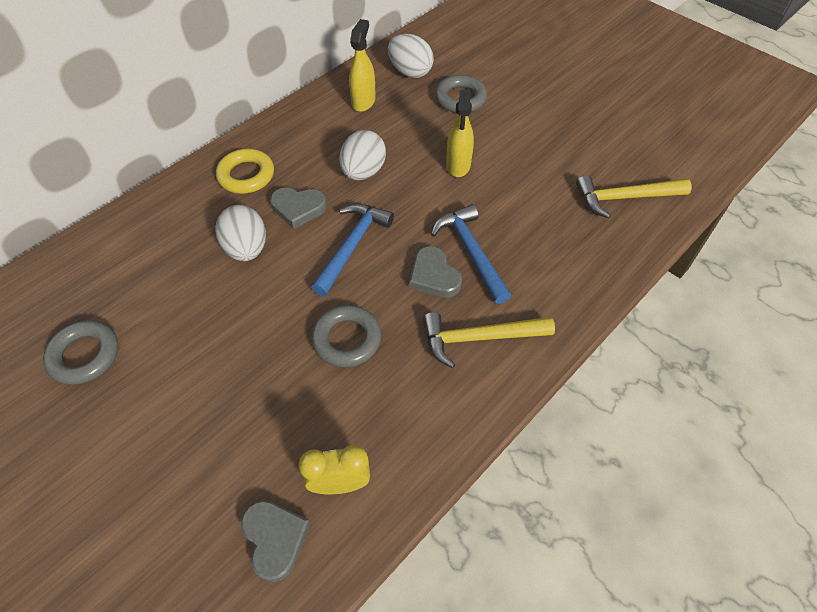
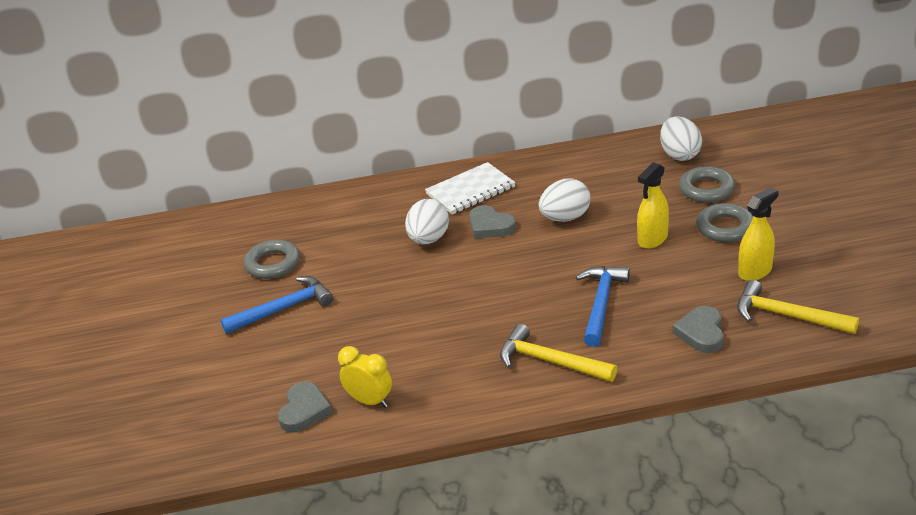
camera: 40 degrees right, 20 degrees down
(246, 175) = (470, 190): yellow ring -> white notebook
(347, 339) = (450, 322): grey ring -> grey ring (725, 228)
(352, 246) = (508, 265): blue hammer -> blue hammer (284, 309)
(363, 101) = (614, 166): yellow spray bottle -> yellow spray bottle (755, 271)
(434, 276) = (554, 308): grey heart -> grey heart (701, 333)

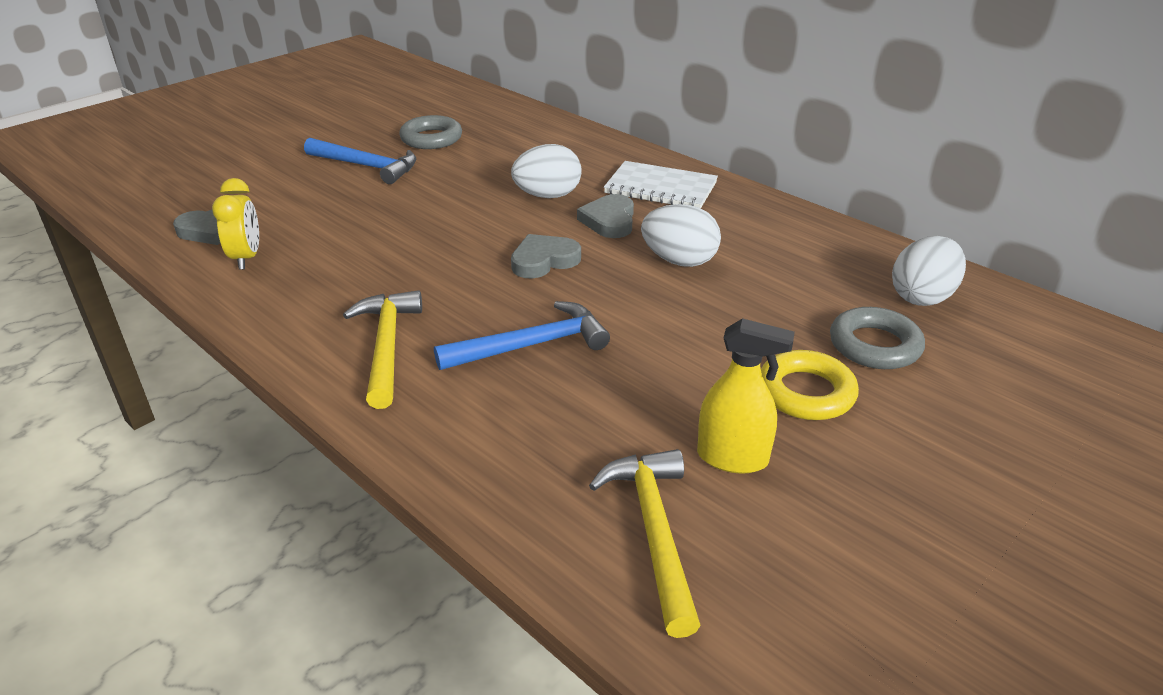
camera: 50 degrees right, 0 degrees up
(652, 239) = (708, 339): yellow spray bottle -> none
(701, 333) = (539, 453): grey heart -> grey heart (544, 261)
(725, 228) = (806, 392): grey ring -> yellow ring

